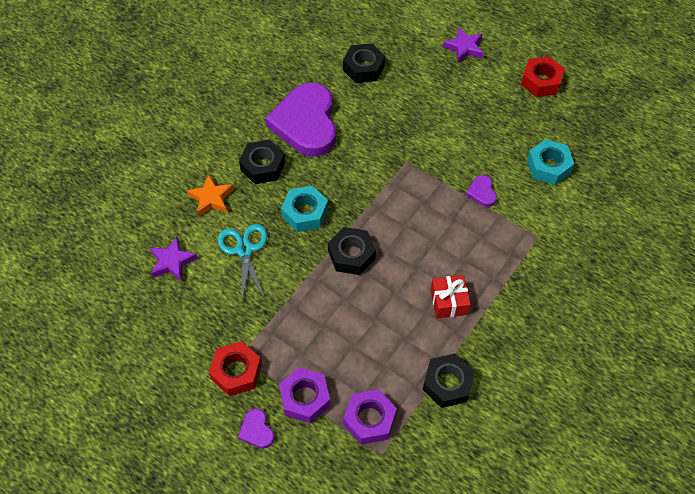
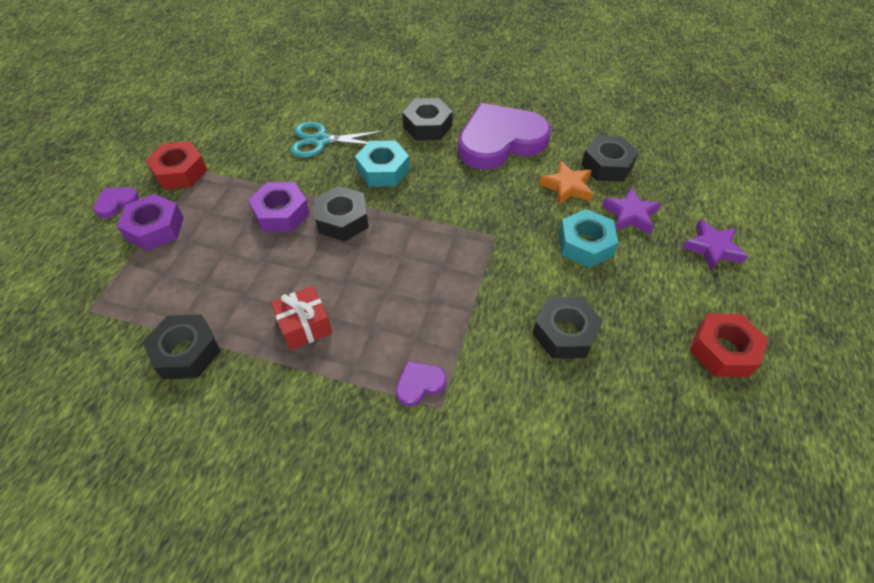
camera: 70 degrees right, 5 degrees down
(172, 262) = (292, 100): purple star -> purple star (630, 215)
(211, 198) = (373, 104): orange star -> orange star (567, 187)
(244, 250) = (321, 140): turquoise scissors -> turquoise scissors turned 150 degrees counterclockwise
(369, 420) = (132, 288): purple nut -> purple nut (281, 213)
(482, 192) = (486, 322): purple heart -> purple heart (419, 384)
(504, 153) = (564, 333): none -> black nut
(548, 166) = (572, 394): turquoise nut -> turquoise nut (585, 244)

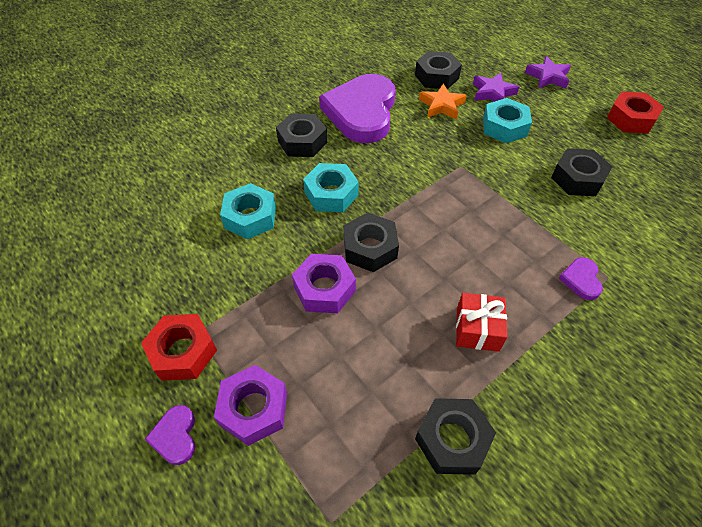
camera: 55 degrees left, 0 degrees up
(321, 140) = (250, 217): turquoise scissors -> turquoise nut

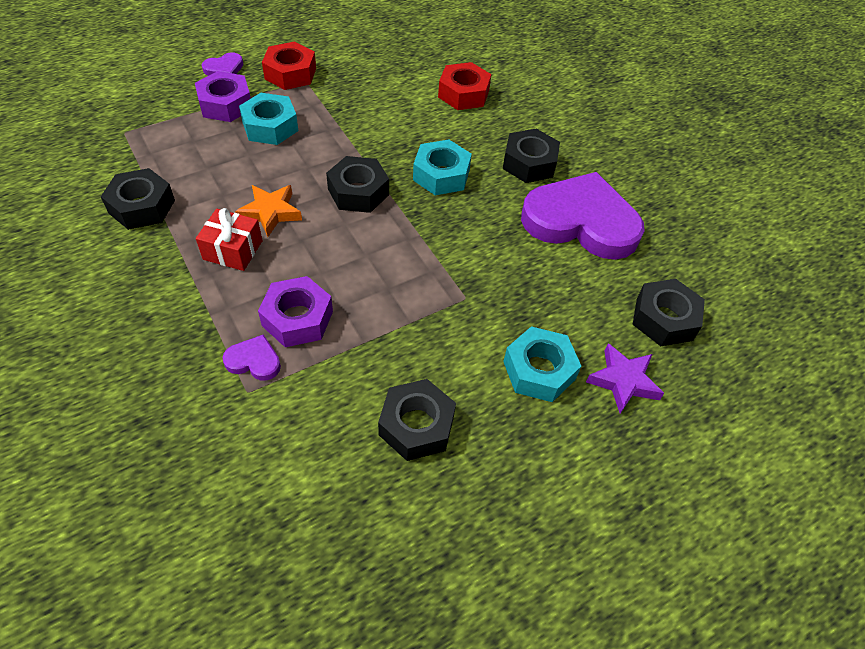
camera: 95 degrees right, 0 degrees up
(175, 436) = (224, 68): purple heart -> purple heart turned 150 degrees clockwise
(250, 217) = (422, 117): turquoise nut -> turquoise nut (270, 126)
(324, 289) = (320, 154): purple nut -> purple nut (297, 318)
(441, 105) = (592, 308): orange star -> orange star (270, 212)
(548, 77) = (671, 481): purple star -> none
(630, 119) = (545, 574): red nut -> red nut (463, 94)

